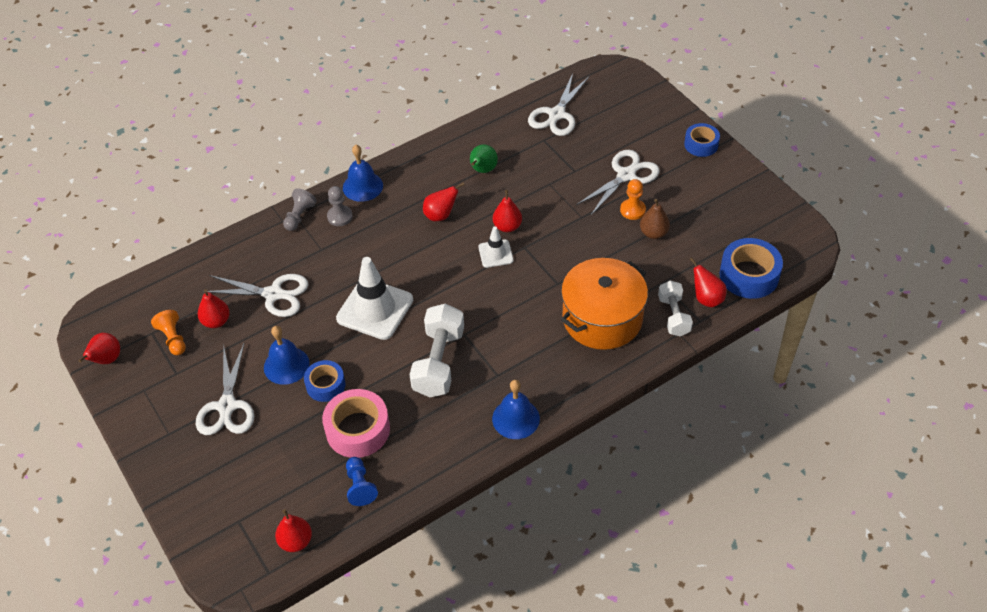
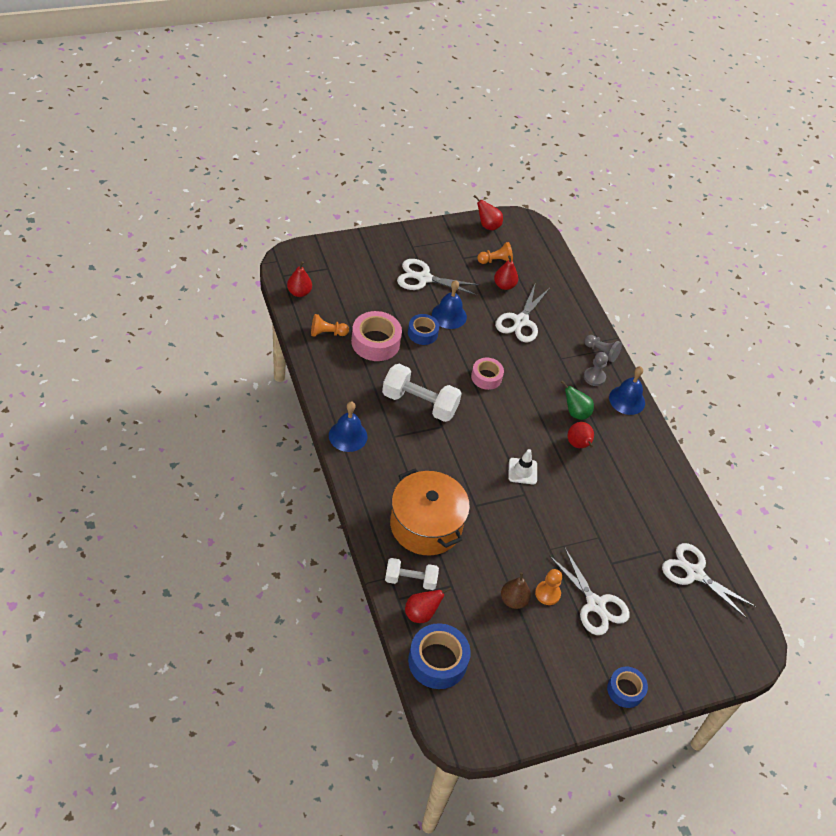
camera: 95 degrees right, 0 degrees up
(360, 486) = (327, 333): blue pawn -> orange pawn
(375, 309) = (486, 377): white traffic cone -> pink tape
(483, 170) = (628, 490): green pear -> green pear (575, 412)
(507, 226) = (552, 489): red pear -> none

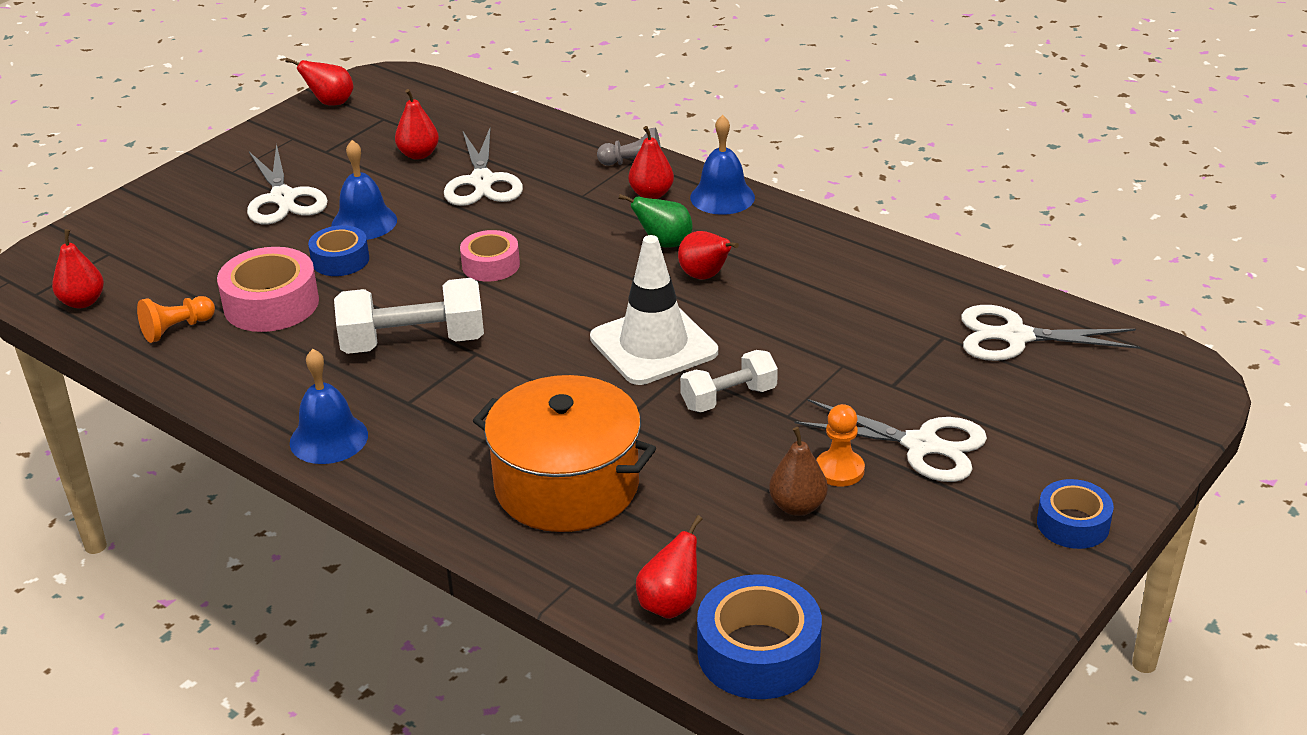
camera: 25 degrees left, 15 degrees down
(410, 580) = (609, 569): white dumbbell -> white dumbbell (728, 398)
(423, 278) = (283, 198): white scissors -> white scissors turned 90 degrees counterclockwise
(495, 260) = (379, 134): orange pawn -> none
(522, 471) = (653, 345): white traffic cone -> white traffic cone, size x1.89
(594, 377) = (651, 194): grey pawn -> red pear

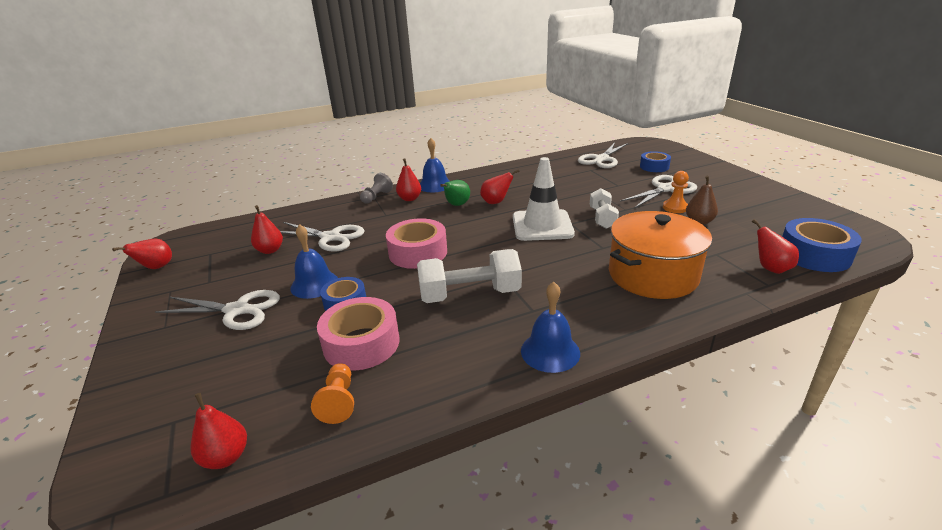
camera: 60 degrees left, 5 degrees down
(413, 342) = (469, 294): white dumbbell -> white dumbbell turned 60 degrees clockwise
(490, 265) = (418, 252): pink tape -> pink tape, size x1.59
(1073, 524) = (732, 177): blue tape -> blue tape (654, 167)

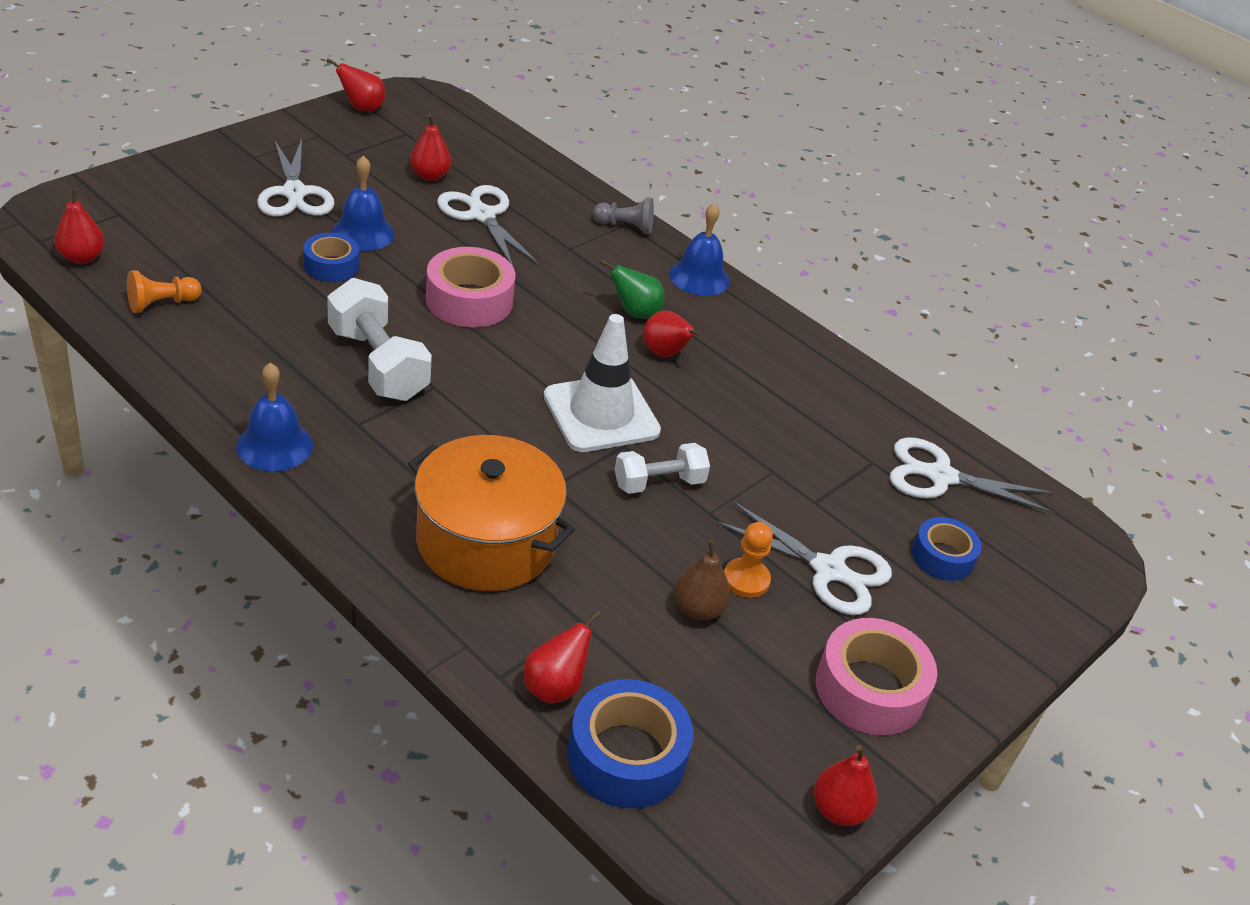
camera: 60 degrees right, 10 degrees up
(331, 237) = (482, 215): white scissors -> white scissors turned 150 degrees clockwise
(361, 343) = (256, 297): pink tape -> pink tape (870, 689)
(409, 199) = (634, 260): red pear -> red pear (838, 810)

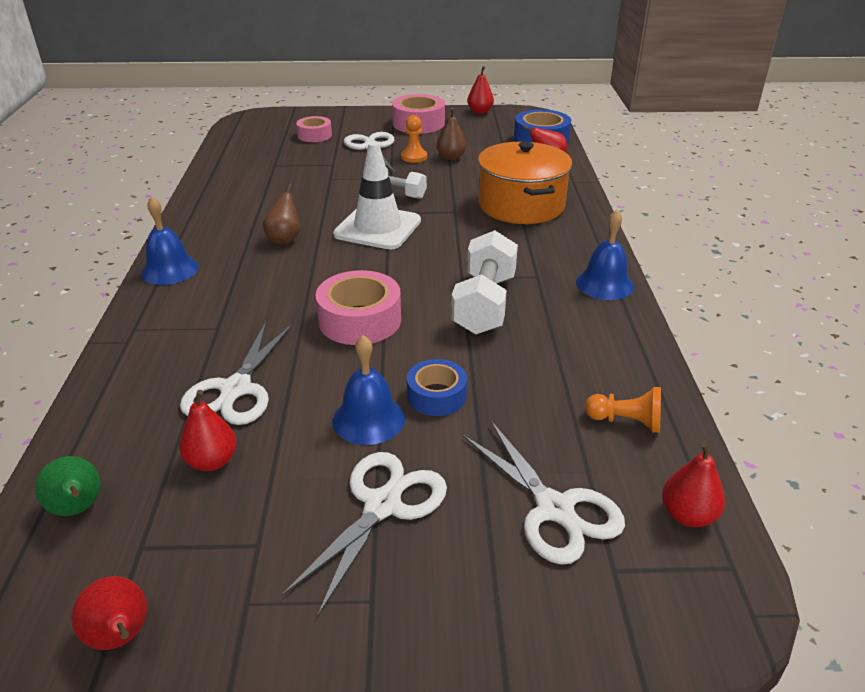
camera: 130 degrees left, 5 degrees down
(625, 227) = (141, 326): grey pawn -> none
(634, 312) = (258, 267): green pear -> green pear (78, 508)
(665, 354) = (285, 239): red pear -> brown pear
(940, 476) = (255, 151): white scissors -> white scissors (555, 509)
(942, 557) = (314, 135): blue tape -> pink tape

